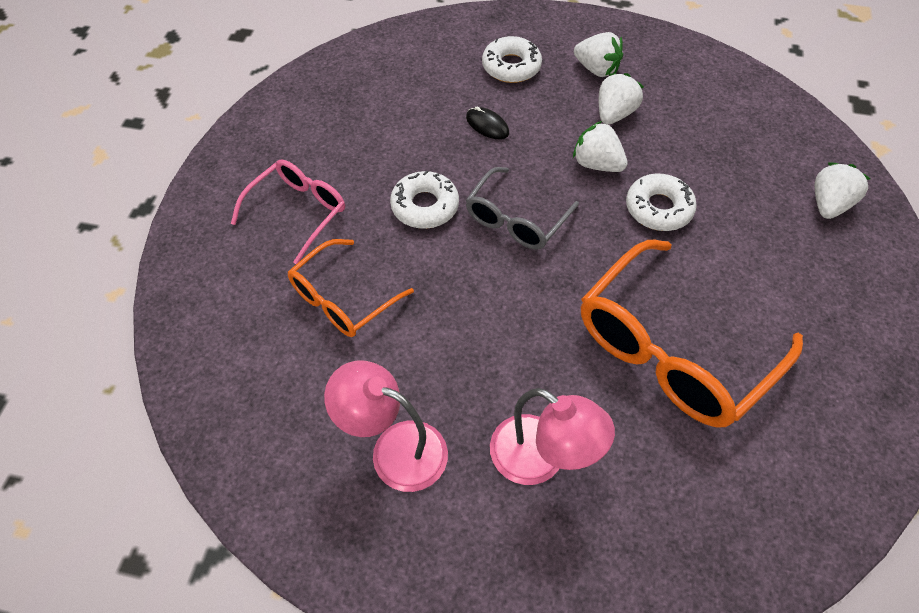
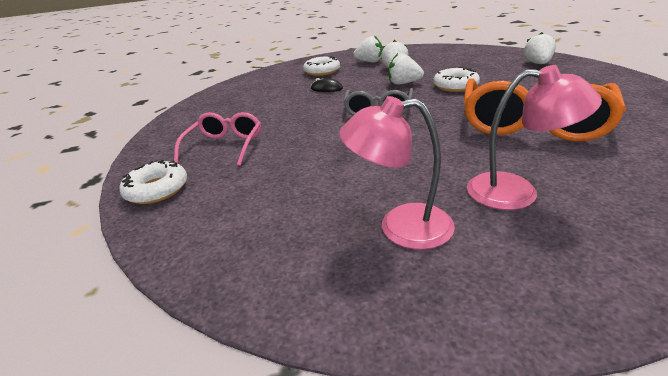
camera: 20 degrees left, 25 degrees down
(342, 299) = (288, 170): orange glasses -> none
(425, 206) = (314, 121): white donut -> white donut (157, 189)

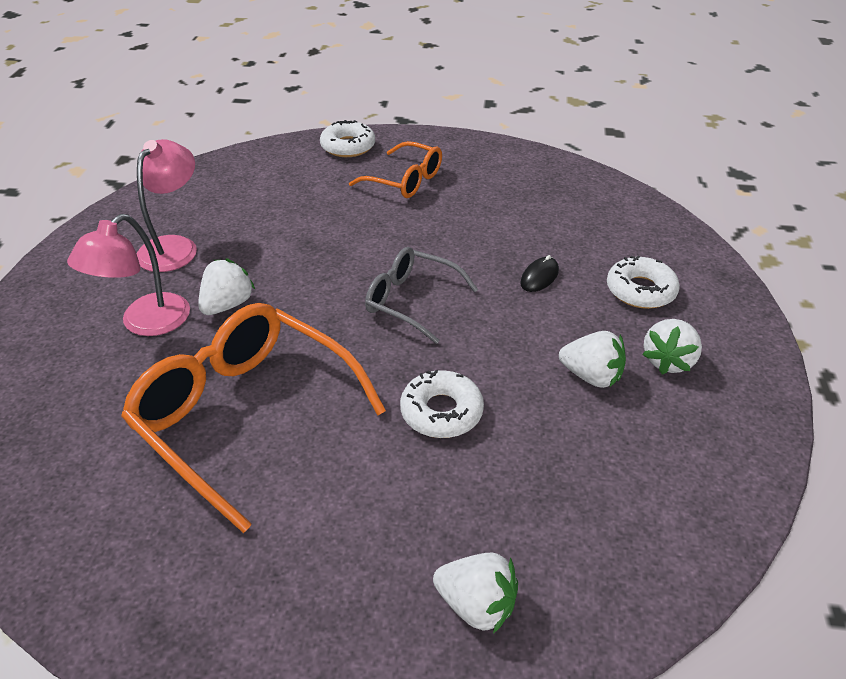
camera: 105 degrees right, 10 degrees up
(225, 146) = (405, 181): pink glasses -> orange glasses
(403, 83) = (502, 360): white strawberry -> white strawberry (227, 305)

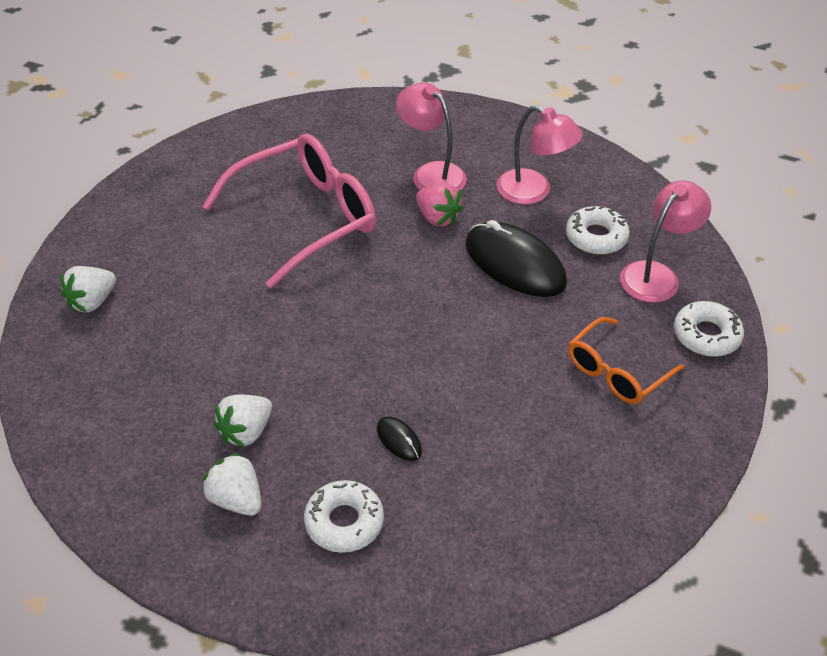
camera: 105 degrees right, 5 degrees up
(227, 305) = (437, 218): white strawberry -> pink strawberry
(245, 415) = (306, 217): orange glasses -> pink glasses
(284, 171) = (656, 275): none -> pink lamp
(290, 244) = (515, 264): none -> black mouse
(411, 301) = (398, 332): grey glasses -> none
(441, 412) = (256, 322): white donut -> white donut (596, 237)

